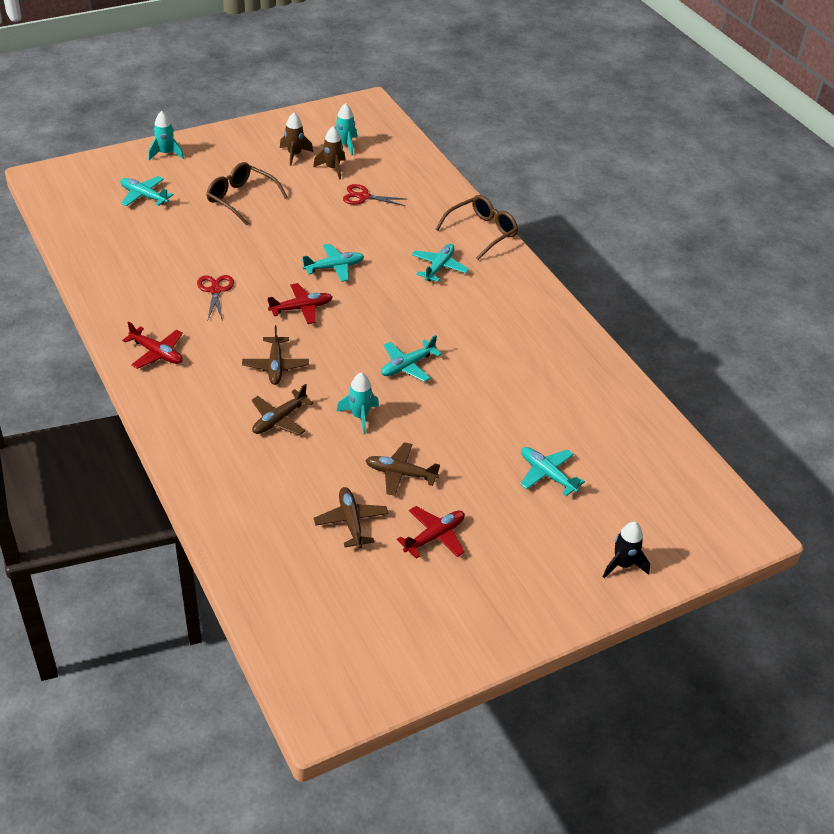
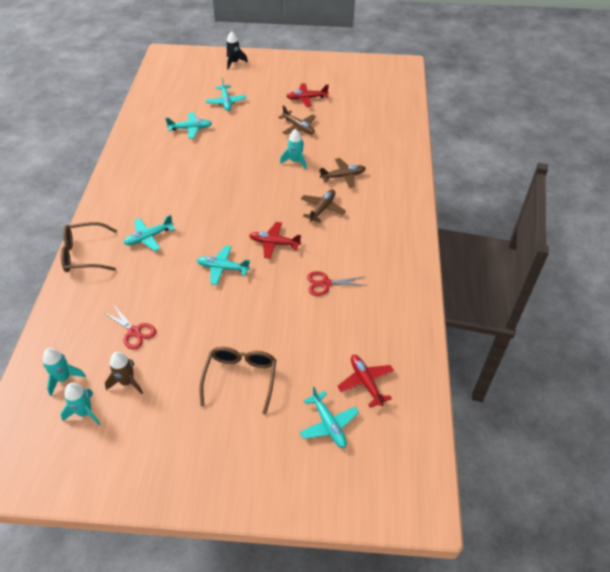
camera: 145 degrees left, 5 degrees up
(157, 353) = (396, 248): red plane -> red plane (366, 382)
(166, 153) = (272, 488): turquoise rocket -> turquoise rocket (63, 378)
(215, 290) = (326, 284): red scissors -> red scissors turned 60 degrees clockwise
(241, 199) = (240, 378): brown glasses -> brown glasses turned 150 degrees counterclockwise
(294, 155) = (145, 420): brown rocket -> none
(351, 521) = (341, 117): brown plane -> none
(407, 366) = (241, 178): turquoise plane -> turquoise plane (191, 129)

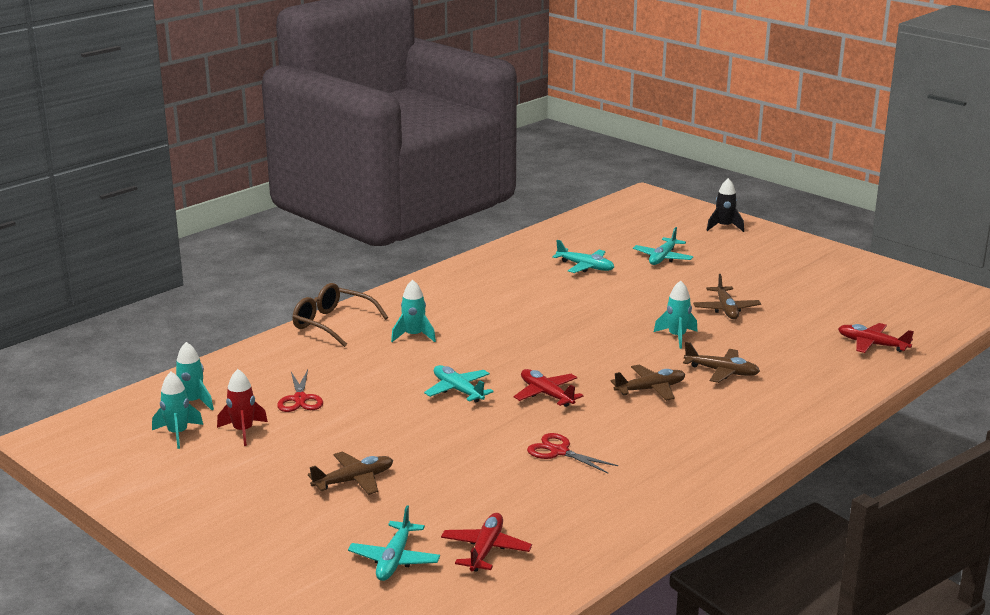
camera: 40 degrees right, 25 degrees down
(127, 382) = (243, 431): brown rocket -> red rocket
(148, 237) = (414, 336): turquoise plane -> turquoise rocket
(240, 378) = (354, 480): brown glasses -> brown plane
(306, 98) = (776, 287): red plane -> red plane (872, 344)

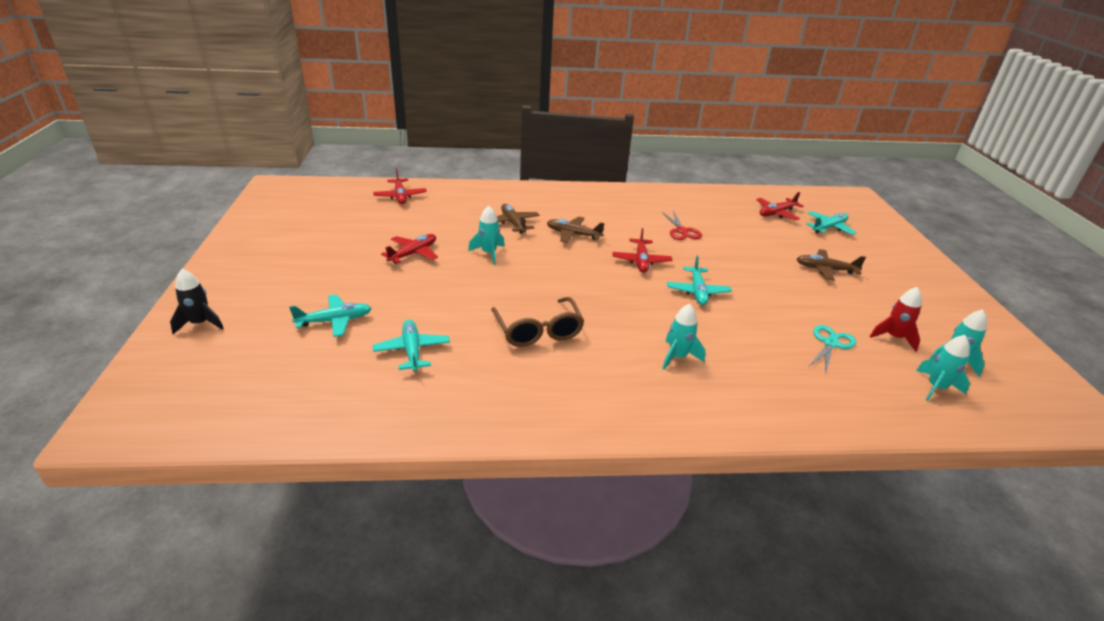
camera: 140 degrees left, 10 degrees up
(300, 399) = (830, 343): red scissors -> turquoise scissors
(332, 324) = (744, 417): brown glasses -> brown glasses (538, 331)
(726, 309) = (413, 253): brown plane -> red plane

